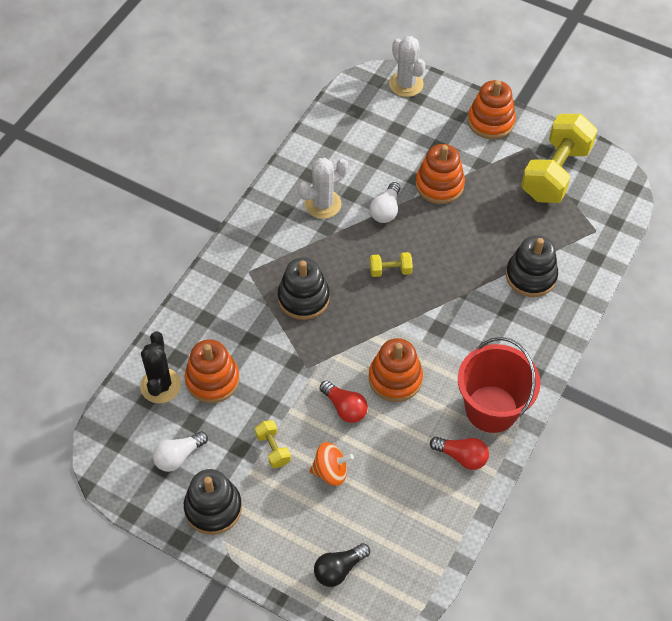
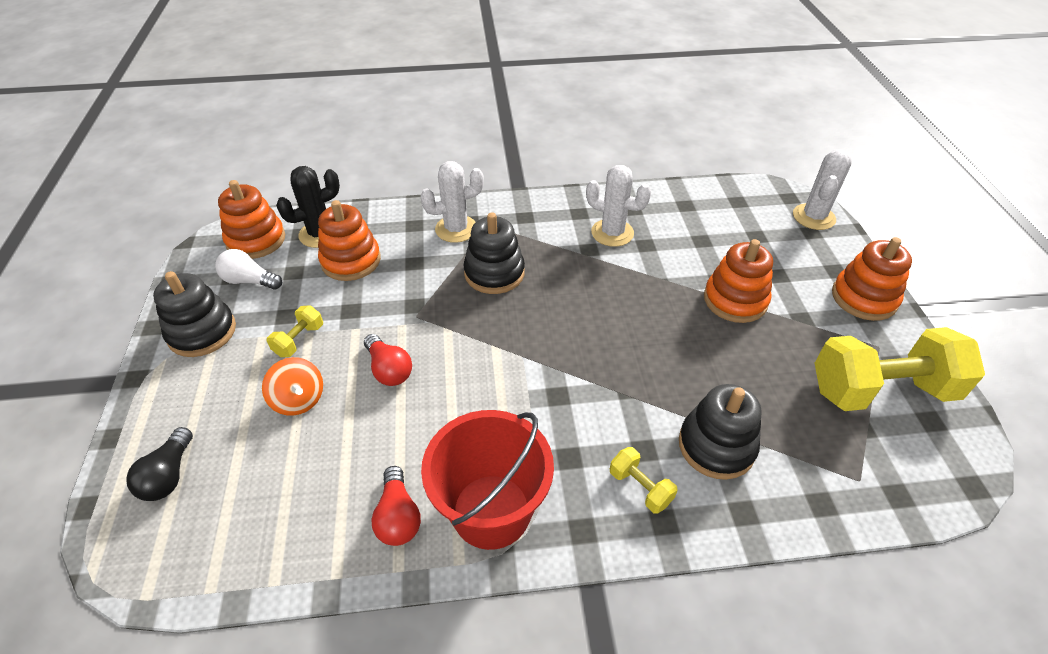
camera: 55 degrees right, 10 degrees down
(234, 294) = (456, 229): none -> white cactus
(339, 569) = (169, 475): black light bulb -> black light bulb turned 105 degrees counterclockwise
(345, 408) = (389, 369): red light bulb -> red light bulb turned 45 degrees counterclockwise
(386, 210) = (656, 277): white light bulb -> none
(390, 270) = (590, 317): yellow dumbbell -> yellow dumbbell (640, 487)
(395, 378) = (459, 392): orange stacking toy -> orange stacking toy (256, 240)

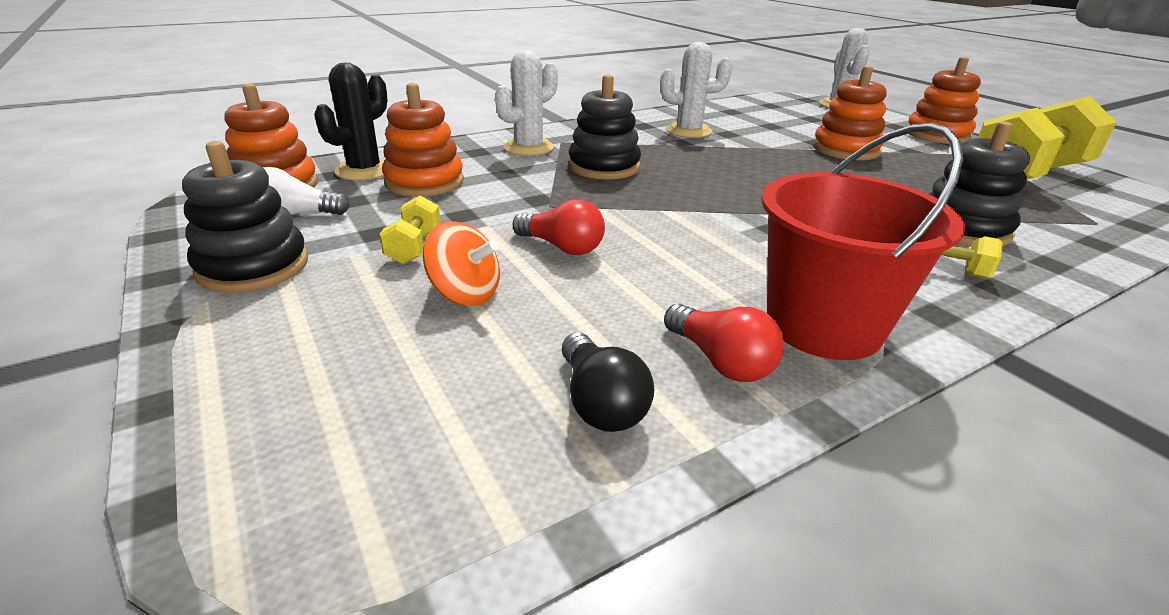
camera: 25 degrees left, 15 degrees down
(169, 475) = (311, 417): black light bulb -> black light bulb (600, 403)

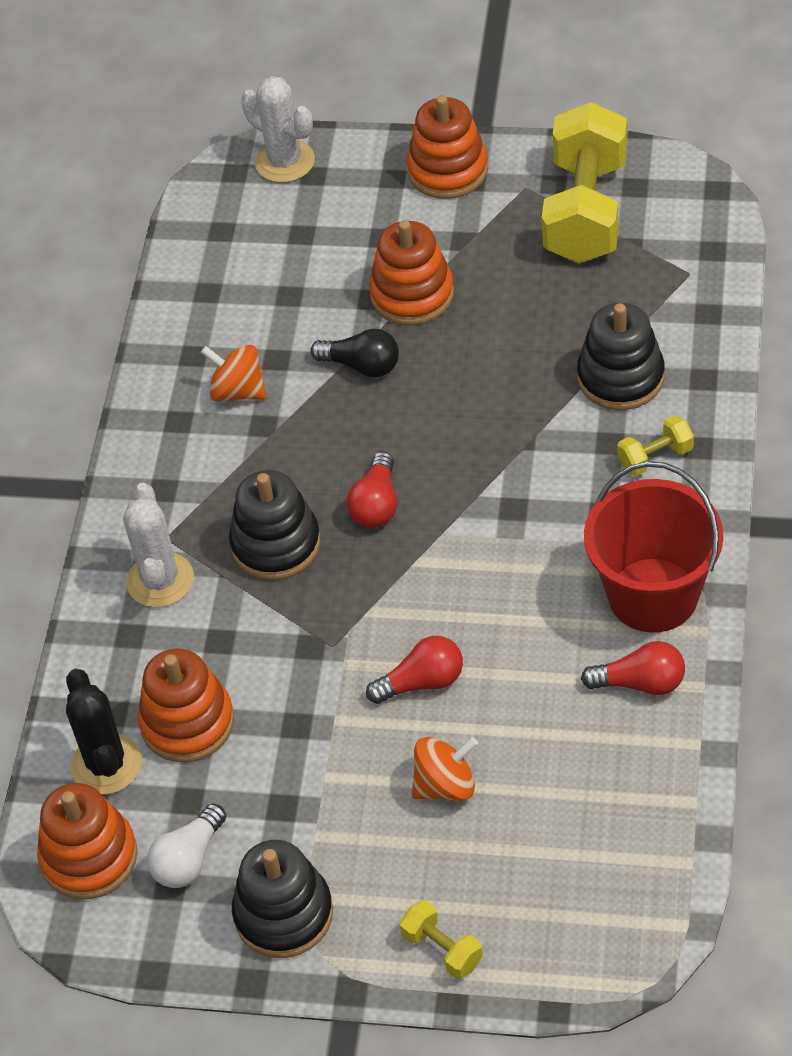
camera: 45 degrees left, 20 degrees up
(414, 247) = (337, 788): yellow dumbbell -> yellow dumbbell (442, 949)
(600, 403) = (627, 771): black light bulb -> black light bulb (362, 365)
(686, 184) = (376, 504): none -> red light bulb
(689, 131) = (238, 391): white cactus -> orange spinning top

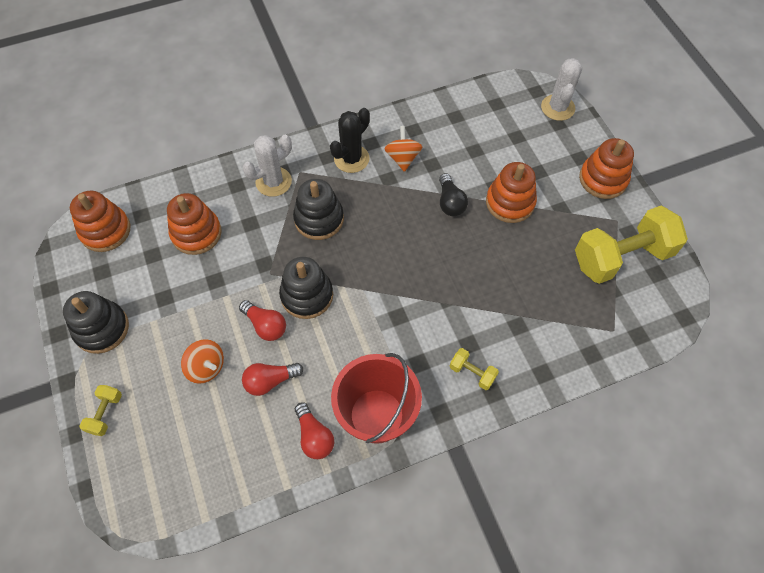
camera: 55 degrees right, 10 degrees up
(106, 764) = (159, 212): black cactus -> black cactus (351, 159)
(189, 859) = (118, 272): white light bulb -> none
(376, 504) = (366, 251): red light bulb -> red light bulb (270, 381)
(620, 377) = (517, 329): black stacking toy -> black stacking toy (307, 295)

